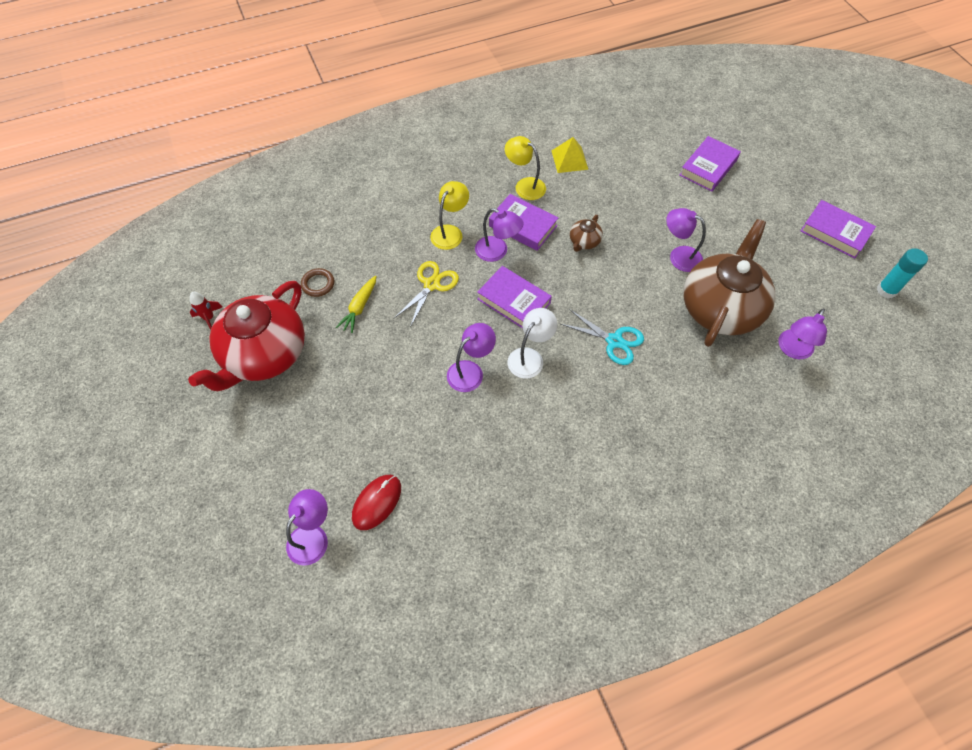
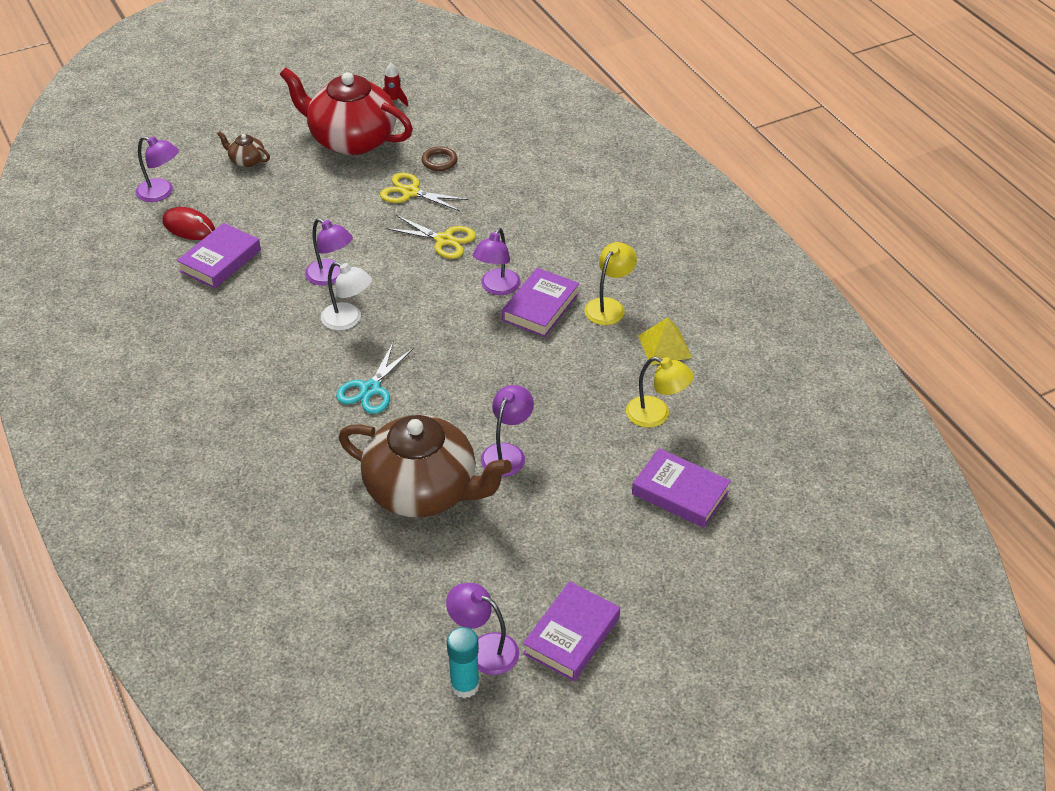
camera: 85 degrees right, 15 degrees down
(359, 307) = (410, 192): yellow carrot -> yellow scissors
(450, 232) = (522, 248): yellow lamp -> yellow lamp (656, 415)
(513, 301) = (425, 304): purple book -> purple book (220, 260)
(584, 242) = (521, 362): brown teapot -> brown teapot (246, 160)
(792, 350) = (359, 560): purple lamp -> purple lamp (484, 649)

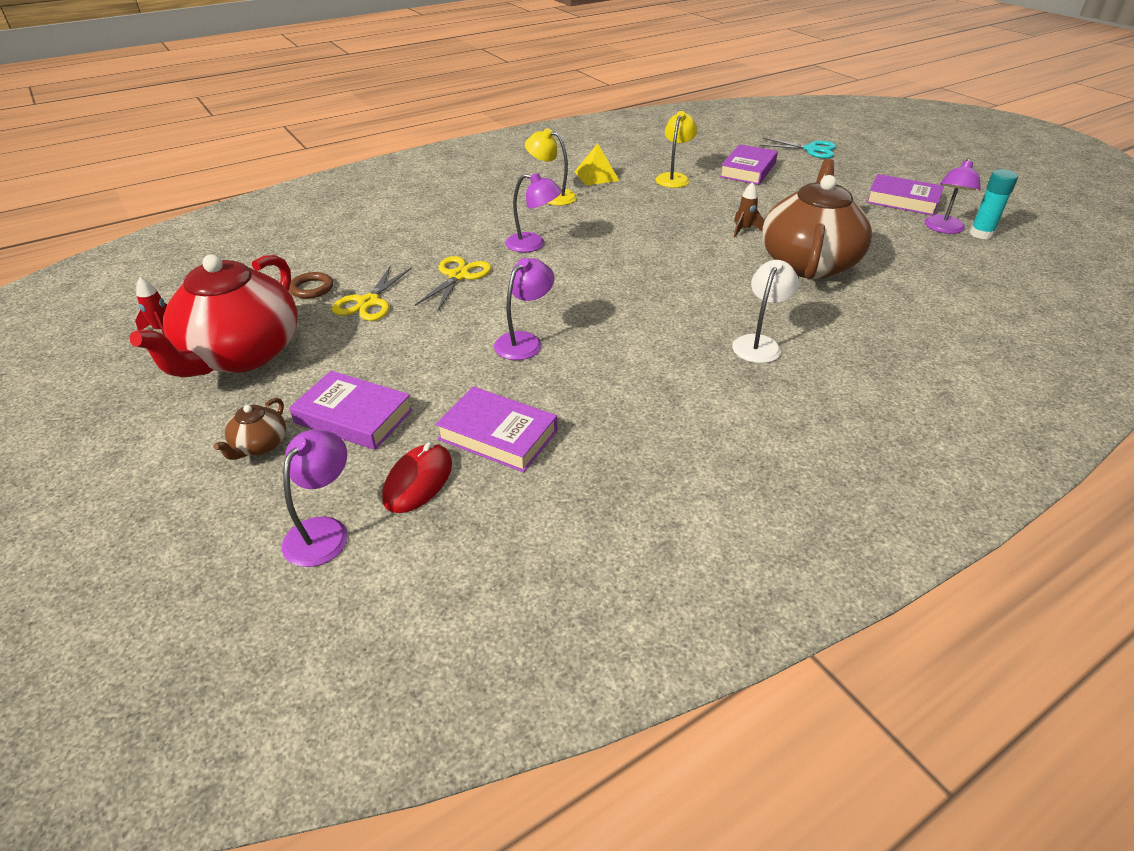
camera: 95 degrees left, 5 degrees down
(348, 320) = (597, 322): white lamp -> white lamp (759, 343)
(370, 389) = (696, 299): turquoise scissors -> turquoise scissors (811, 149)
(507, 453) = (744, 230): purple lamp -> brown rocket
(540, 307) = (558, 223): purple book -> purple book (354, 416)

